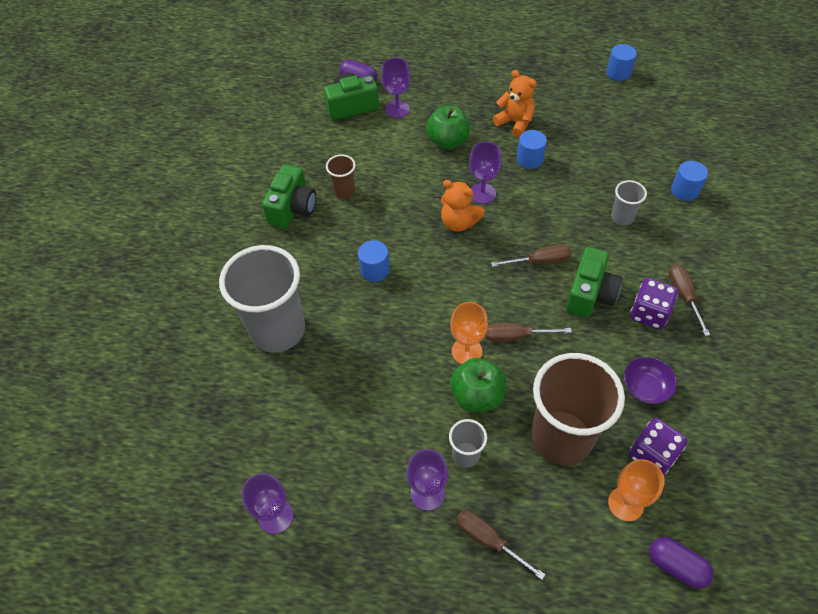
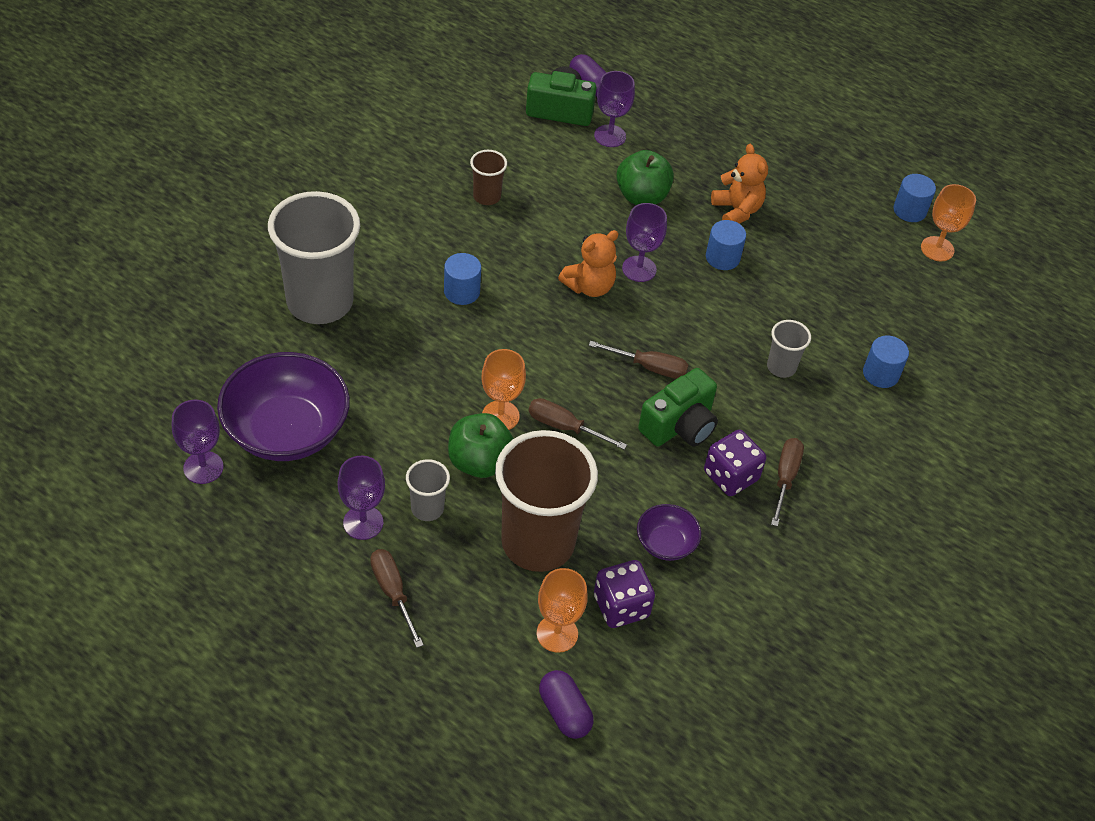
camera: 20 degrees right, 5 degrees down
(292, 208) = (418, 189): green camera -> none
(320, 448) = (287, 430): none -> purple bowl
(459, 222) = (589, 286): orange teddy bear -> orange teddy bear turned 90 degrees counterclockwise
(653, 90) = (937, 249): none -> orange goblet

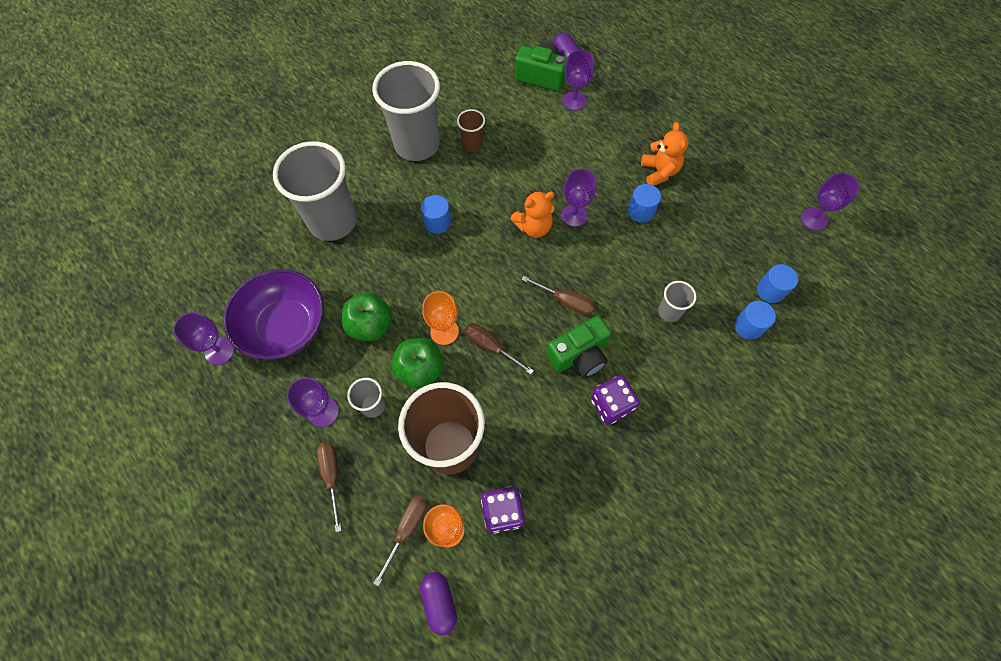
camera: 15 degrees right, 15 degrees up
(412, 202) = (417, 144): none -> grey cup
(642, 196) = (588, 153): green apple -> green apple (370, 325)
(666, 543) = (548, 459): purple bowl -> none
(785, 478) = (654, 412): brown screwdriver -> brown screwdriver (407, 529)
(909, 210) = (797, 183): blue cylinder -> blue cylinder (770, 290)
(937, 249) = (814, 219): orange goblet -> purple goblet

